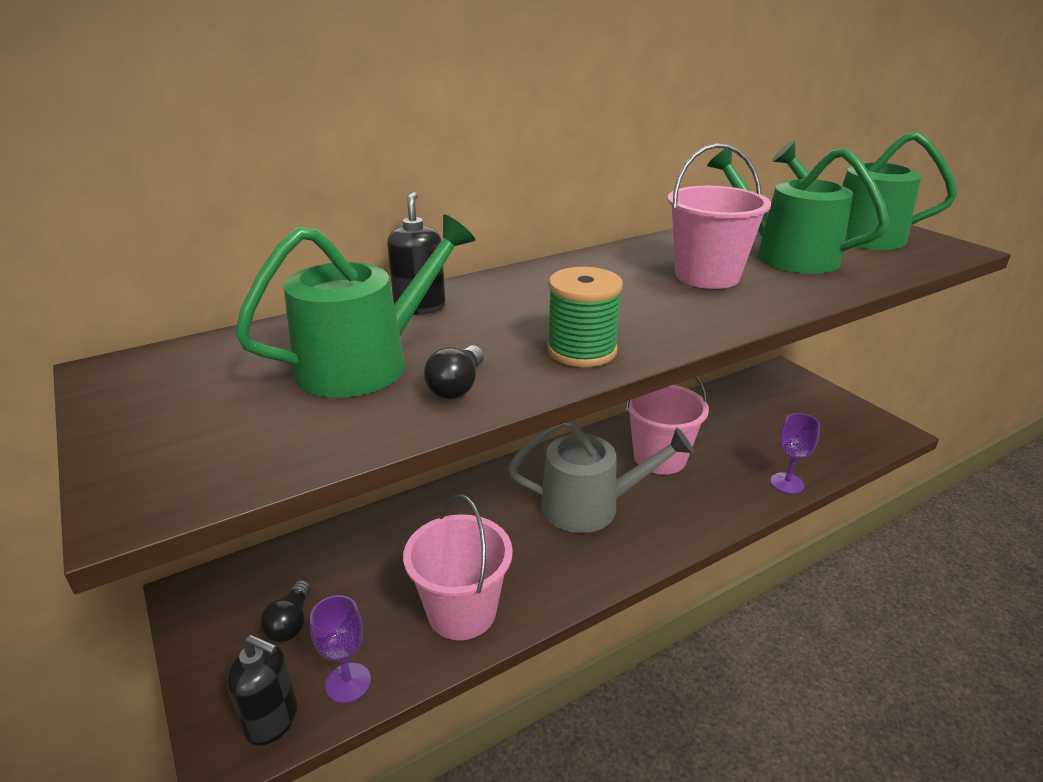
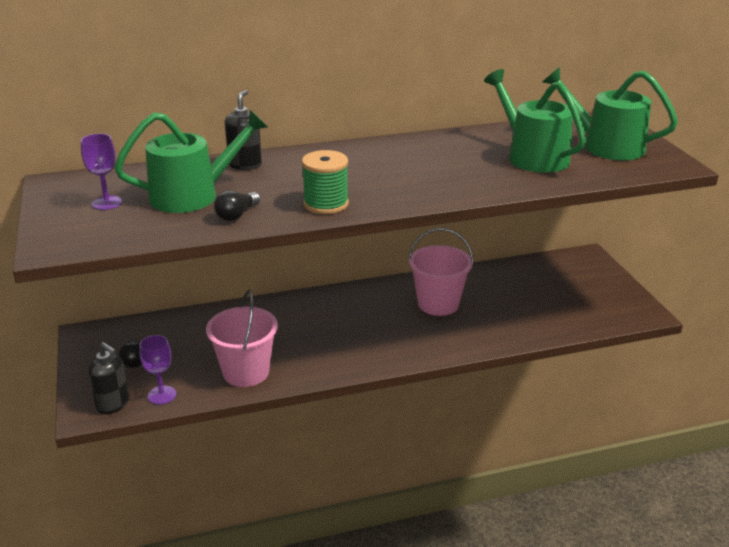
camera: 15 degrees right, 0 degrees up
(590, 506) = (366, 327): grey watering can -> none
(707, 276) = (456, 165): pink bucket -> none
(787, 483) = (525, 335): purple goblet -> purple goblet (107, 203)

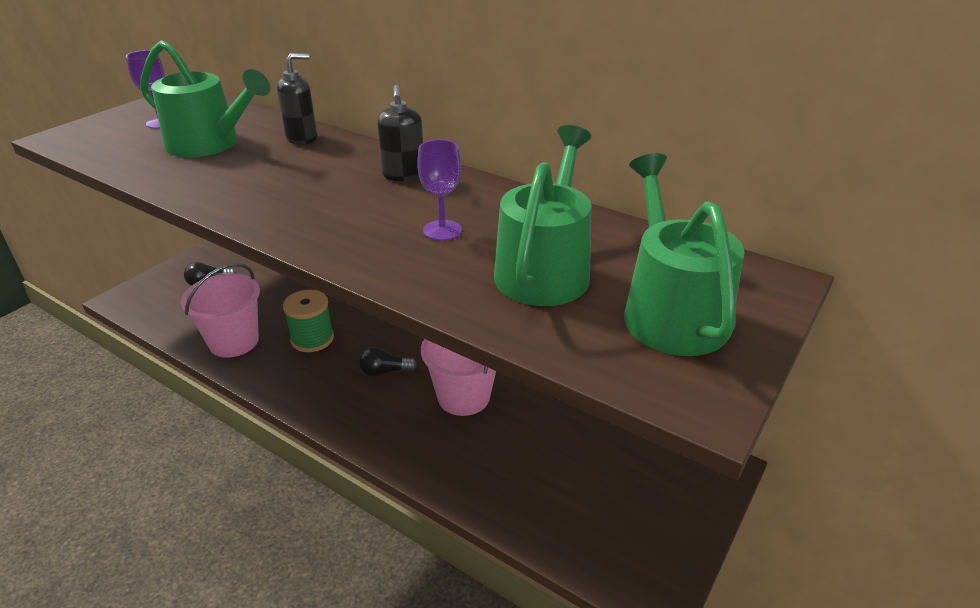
camera: 50 degrees right, 5 degrees up
(113, 404) = (140, 304): black soap dispenser -> black soap dispenser (403, 175)
(162, 395) = (168, 318): purple goblet -> purple goblet (442, 230)
(237, 215) = (185, 175): black light bulb -> black light bulb (384, 371)
(326, 204) = (252, 203): green spool -> green spool (312, 339)

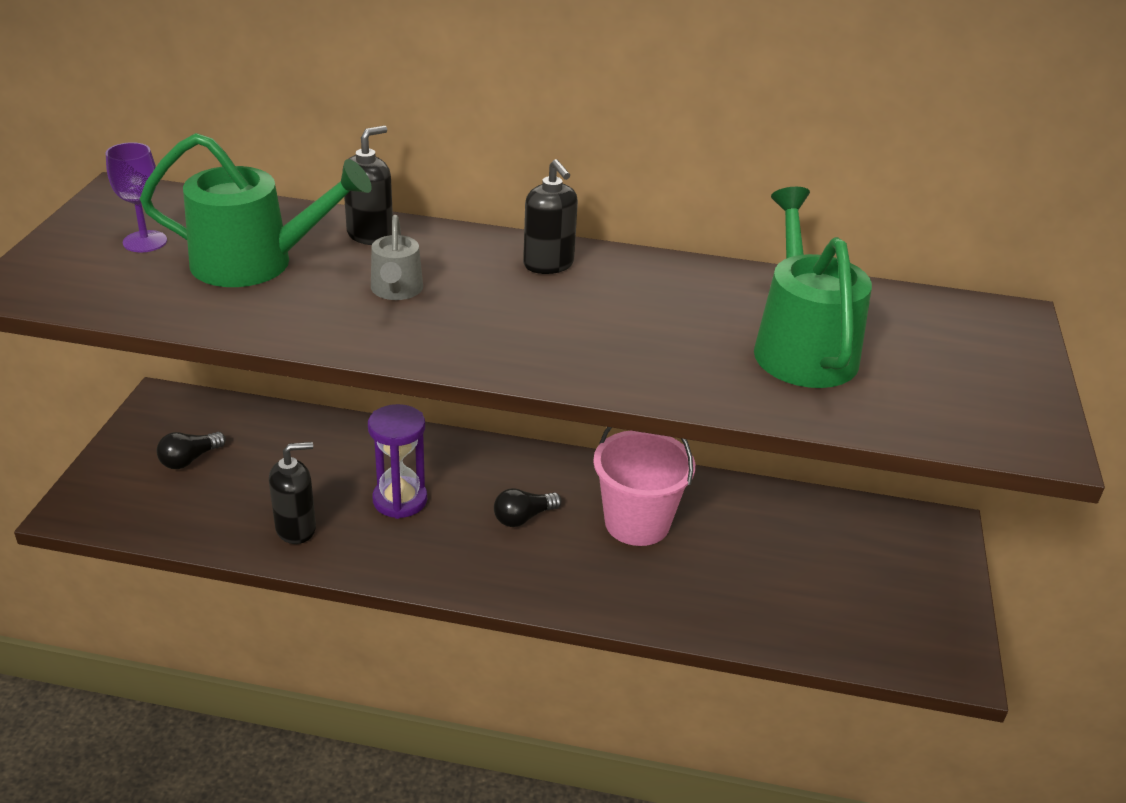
camera: 25 degrees left, 0 degrees up
(234, 341) = (296, 529): pink bucket -> black soap dispenser
(278, 175) = (396, 290): none -> grey watering can
(312, 339) = (400, 500): green spool -> purple hourglass
(442, 230) = (659, 325): purple goblet -> none
(670, 311) = (949, 366): green watering can -> none

